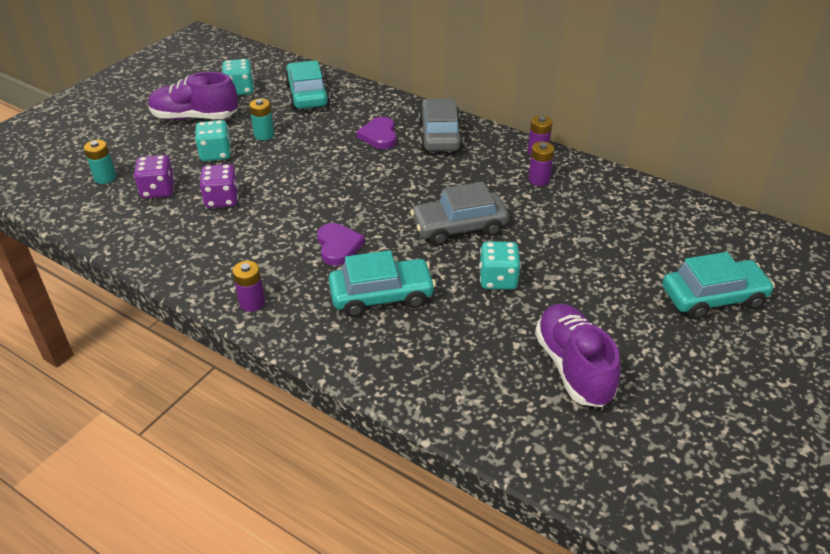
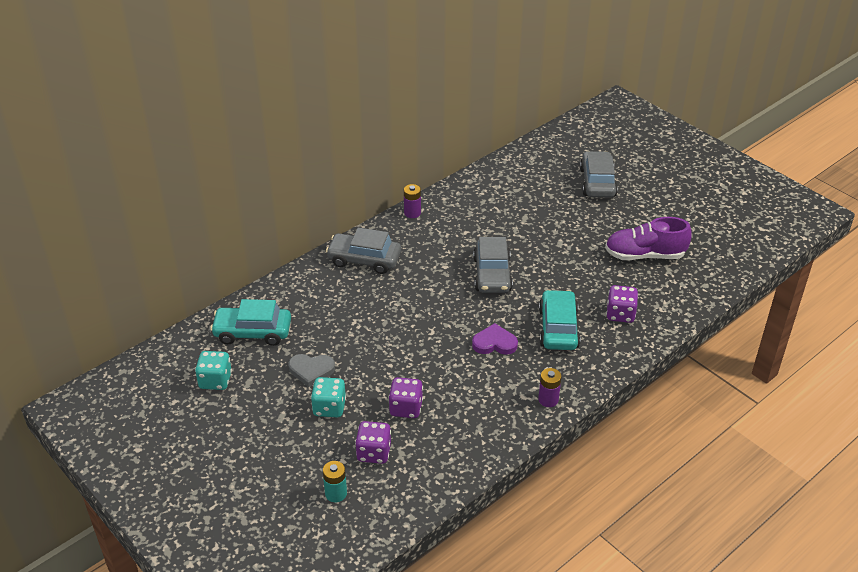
camera: 75 degrees left, 0 degrees up
(195, 117) = (253, 419): purple shoe -> none
(264, 135) = (311, 370): turquoise battery -> grey heart
(379, 136) = (348, 295): purple heart -> none
(431, 353) = (620, 314): none -> purple dice
(498, 279) = (556, 268): turquoise dice -> none
(539, 179) = (448, 221): purple battery -> none
(713, 297) = (597, 182): turquoise car -> grey car

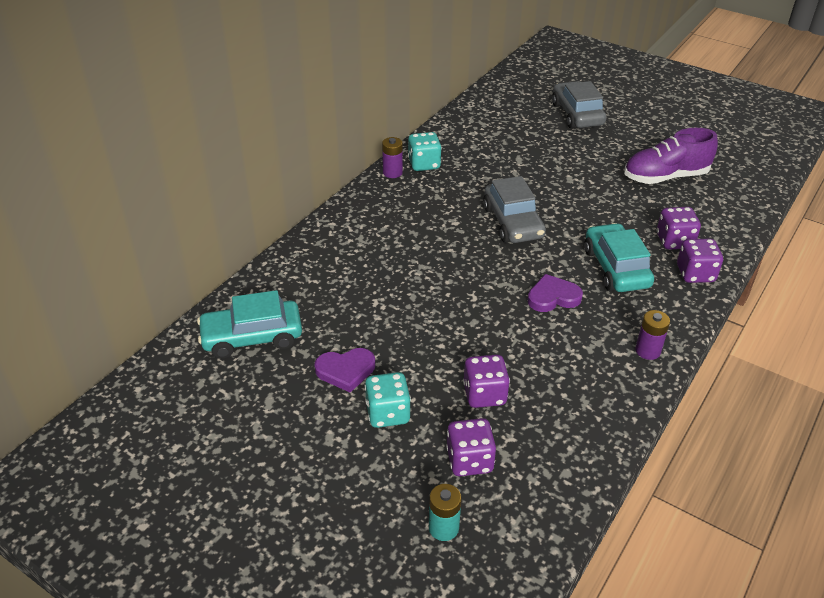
camera: 15 degrees left, 0 degrees up
(215, 380) = (224, 408): turquoise dice -> turquoise dice (424, 164)
(311, 370) = (346, 371): grey heart -> purple heart
(364, 260) = (358, 230): grey car -> none
(622, 345) = (695, 274): none -> purple dice

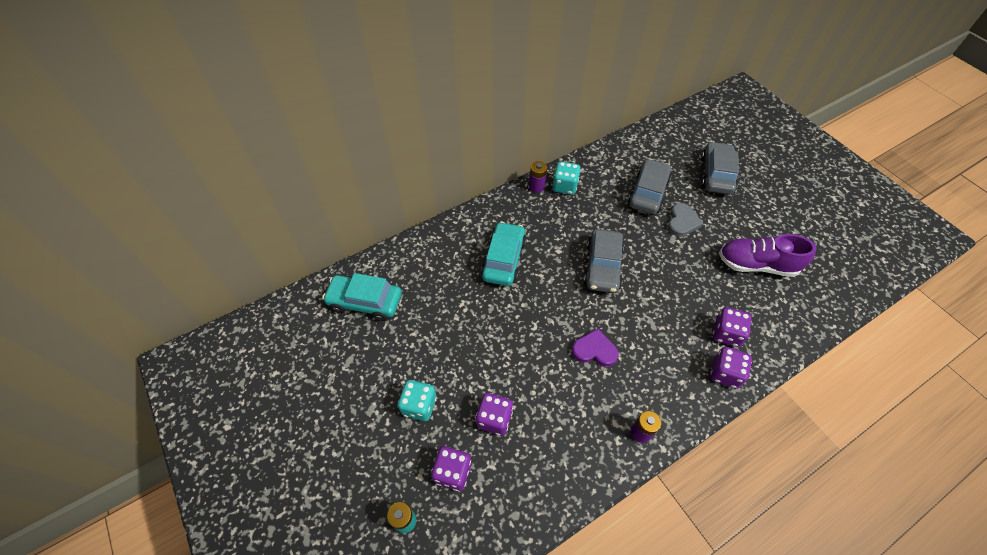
camera: 25 degrees right, 15 degrees up
(346, 371) = (410, 356): purple heart -> none
(518, 147) = (648, 193): none -> grey car
(569, 162) = (682, 222): none -> grey heart
(616, 268) = (661, 341): turquoise car -> turquoise car (503, 259)

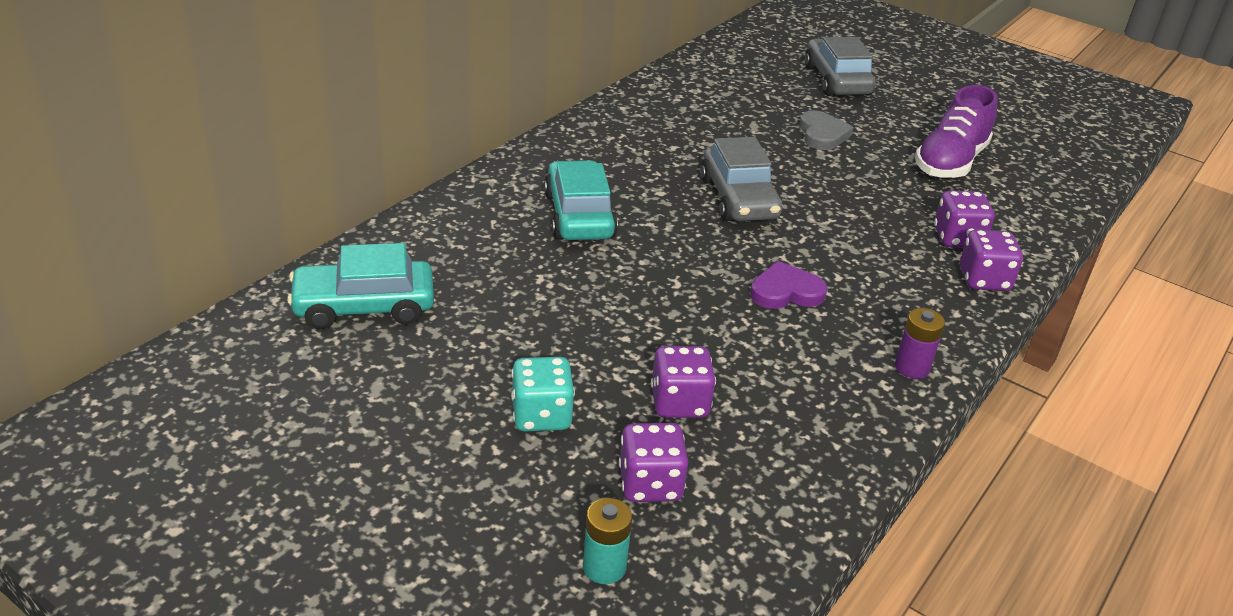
camera: 25 degrees left, 20 degrees down
(537, 187) = (581, 127): purple battery -> none
(564, 186) = (625, 121): turquoise dice -> none
(648, 193) = (754, 111): grey car -> none
(756, 265) = (950, 162): purple shoe -> purple shoe turned 45 degrees counterclockwise

